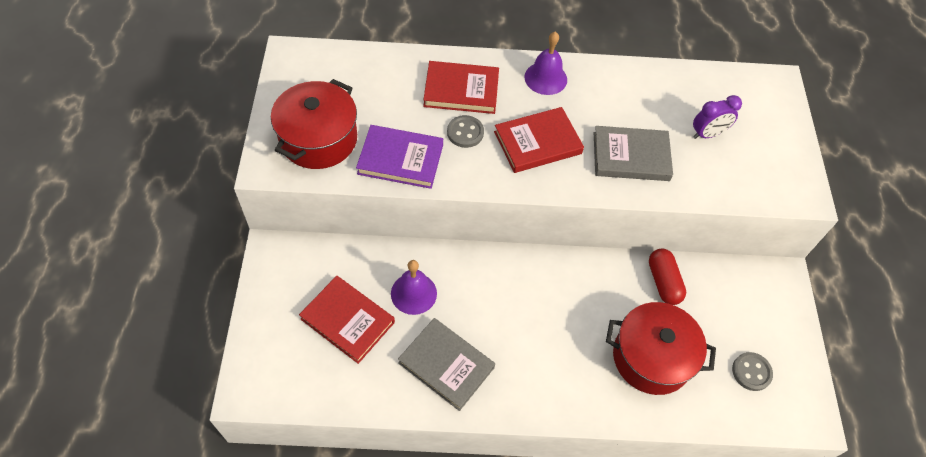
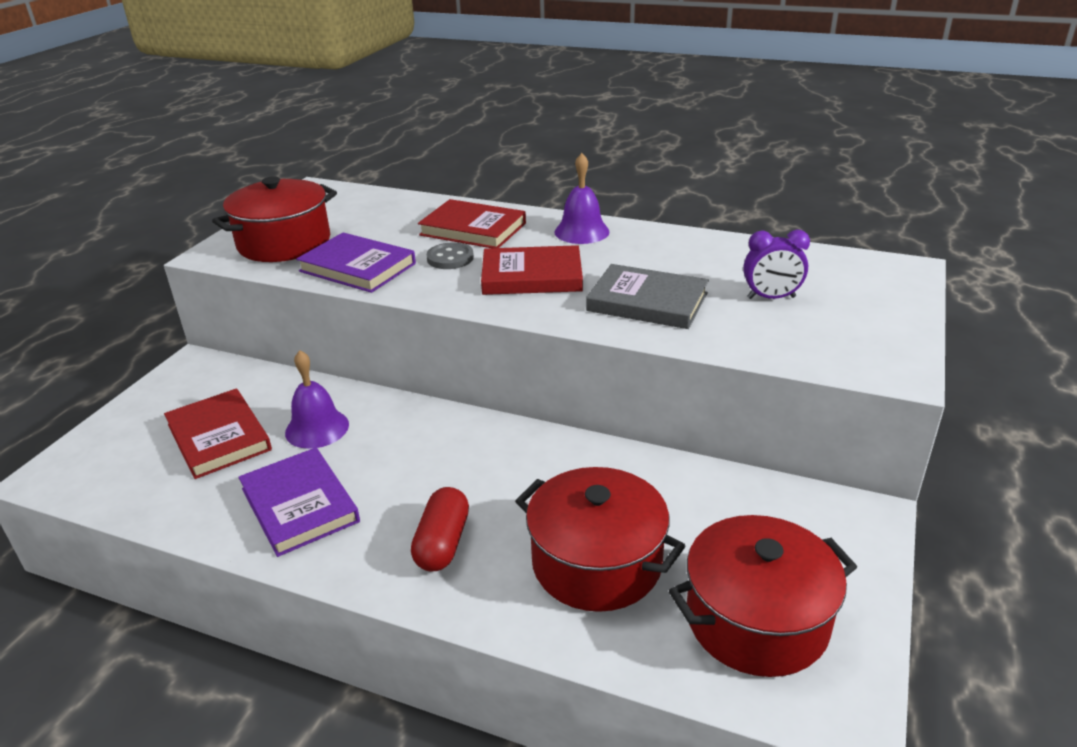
camera: 25 degrees right, 25 degrees down
(446, 365) = (299, 505): grey book -> purple book
(663, 282) = (665, 483): red capsule -> red capsule (442, 543)
(751, 372) = (757, 620): grey button -> red pot

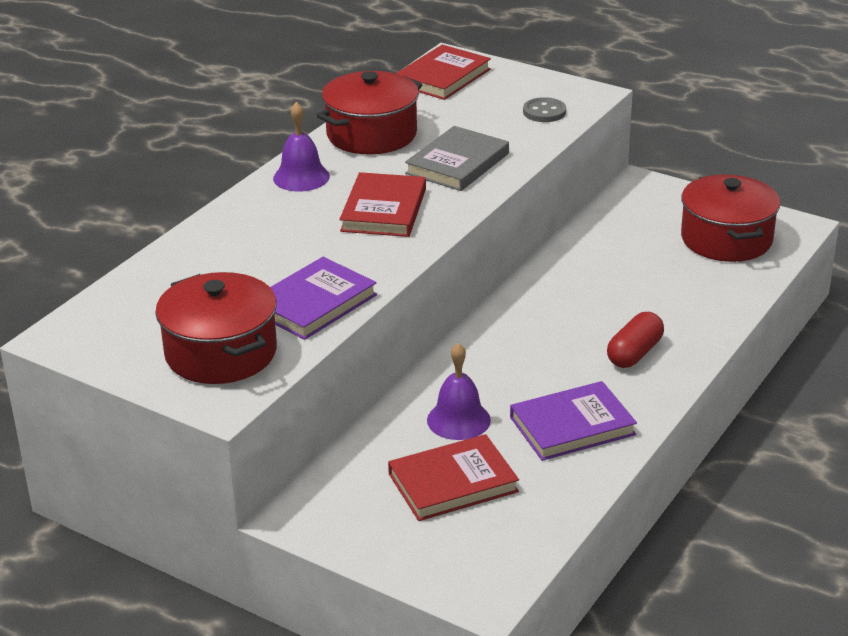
camera: 80 degrees left, 0 degrees up
(442, 543) = (634, 353): red capsule -> red capsule turned 75 degrees counterclockwise
(450, 258) = (321, 250): grey button -> grey button (544, 112)
(473, 229) = (258, 234): red book -> red book (443, 77)
(596, 563) = (667, 289): red pot -> red pot (371, 134)
(771, 298) = (473, 114): purple clock -> none

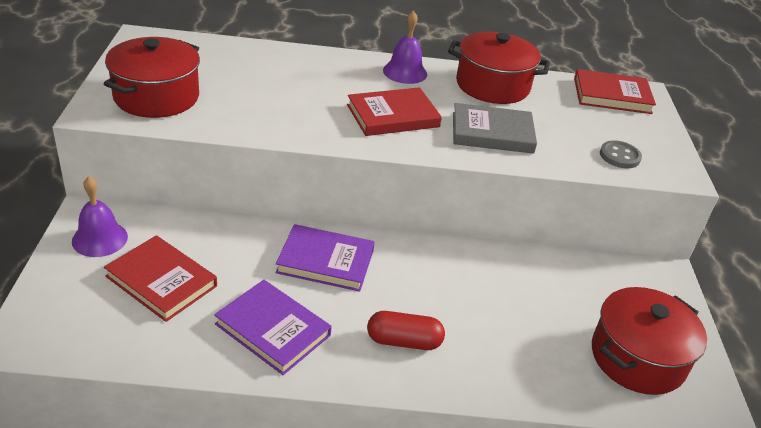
camera: 55 degrees right, 5 degrees up
(314, 303) = (243, 117): purple book -> purple book (325, 261)
(458, 420) = (244, 261): purple bell -> purple bell (99, 239)

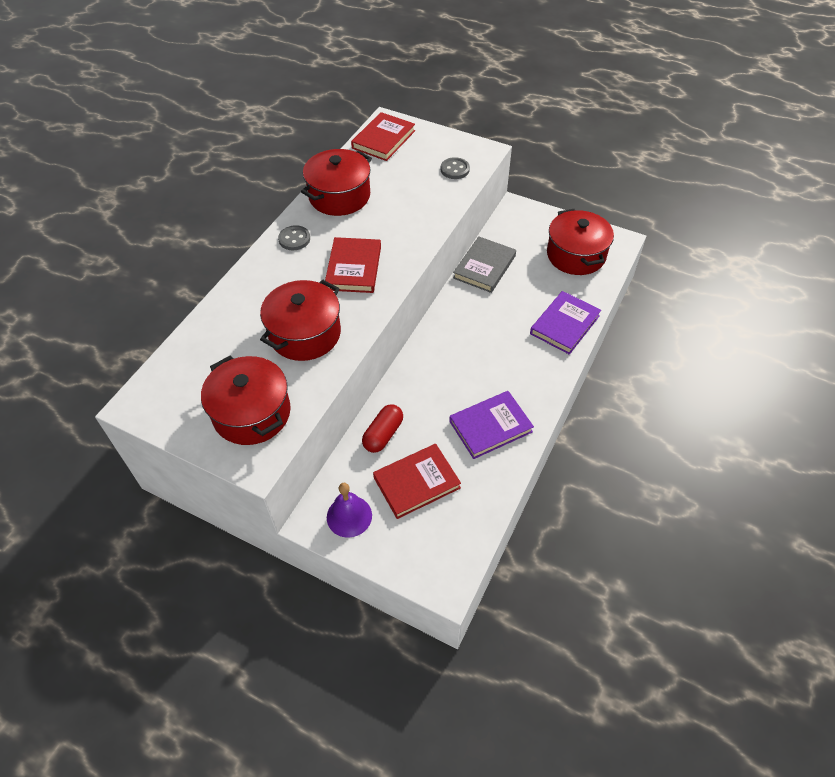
camera: 60 degrees left, 15 degrees up
(277, 105) = (305, 334): none -> red pot
(325, 261) = (435, 377): purple book -> purple book (564, 325)
(404, 341) = (525, 359): red capsule -> red capsule (383, 434)
(405, 72) = (294, 239): purple bell -> grey button
(492, 133) = (400, 221): grey book -> grey book (484, 267)

